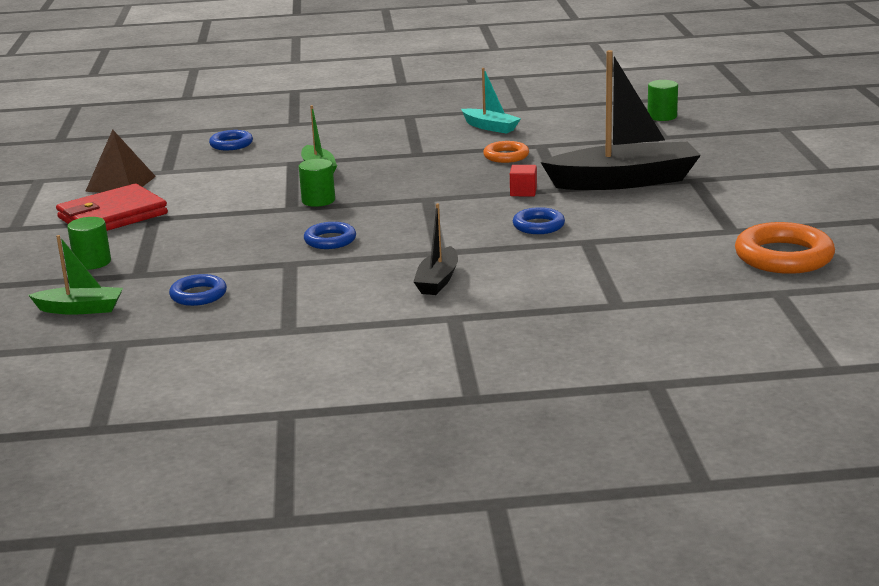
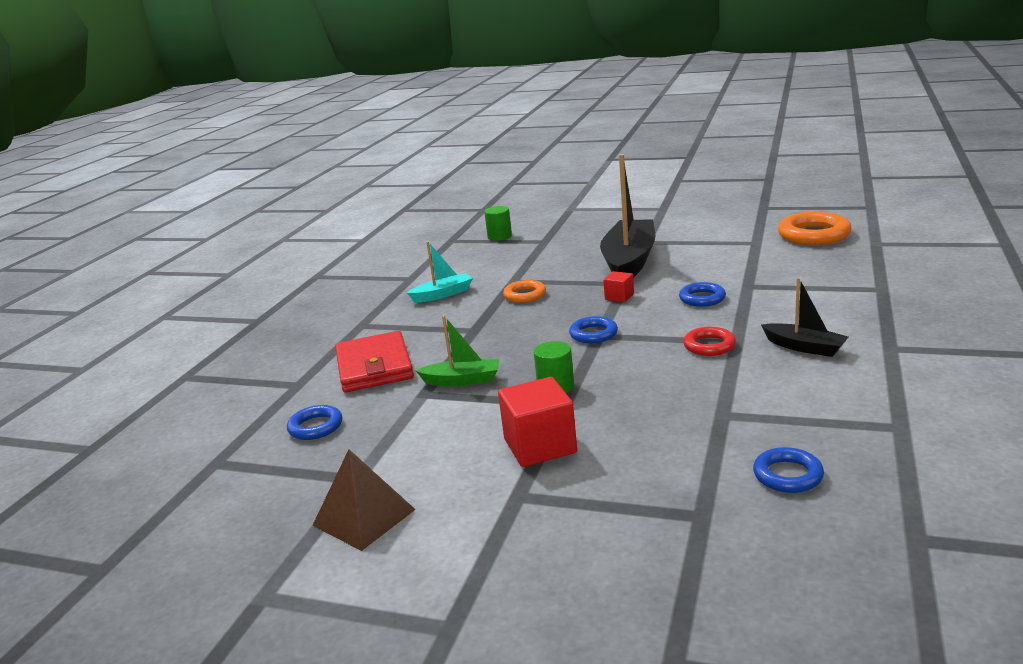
camera: 65 degrees left, 0 degrees up
(81, 309) = (799, 568): green boat -> none
(92, 262) = (640, 552): green cylinder -> none
(112, 216) = (481, 529): red wallet -> red wallet (374, 367)
(222, 212) = (540, 446): none -> red cube
(330, 240) = (673, 389): blue ring -> blue ring (593, 334)
(424, 242) = (709, 346): none -> red ring

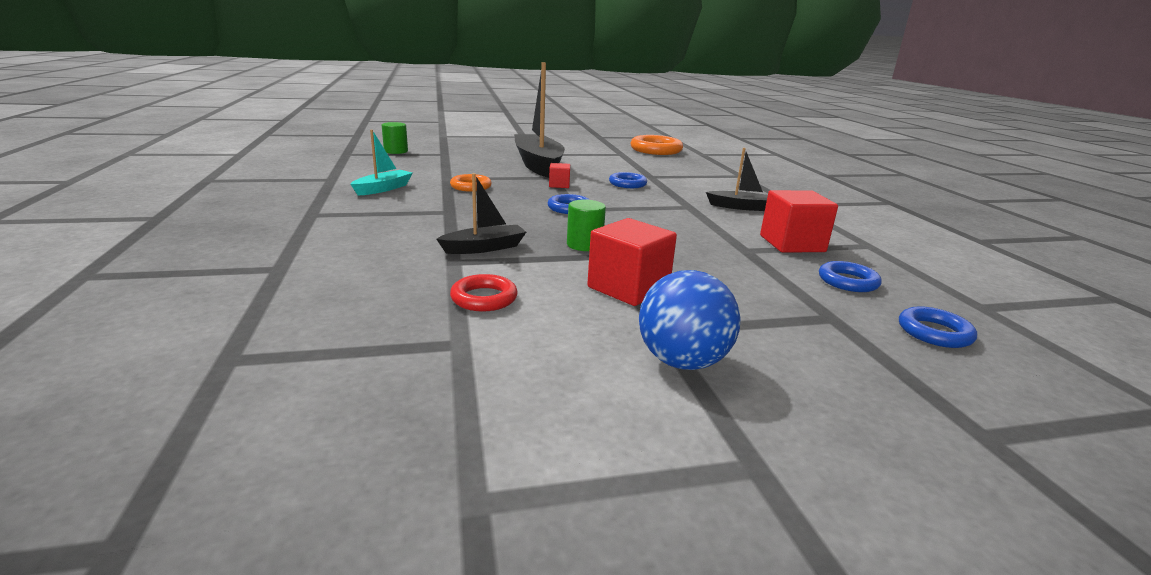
camera: 35 degrees left, 0 degrees up
(315, 427) = (349, 303): blue ring -> blue ring (934, 332)
(364, 517) = (516, 379): brown pyramid -> none
(374, 367) = (367, 245): red wallet -> none
(462, 380) = (484, 248): green boat -> black boat
(498, 530) = (682, 362): none -> blue ball
(709, 346) = (673, 210): red ring -> red ring (484, 298)
(793, 412) = (792, 244): none -> red cube

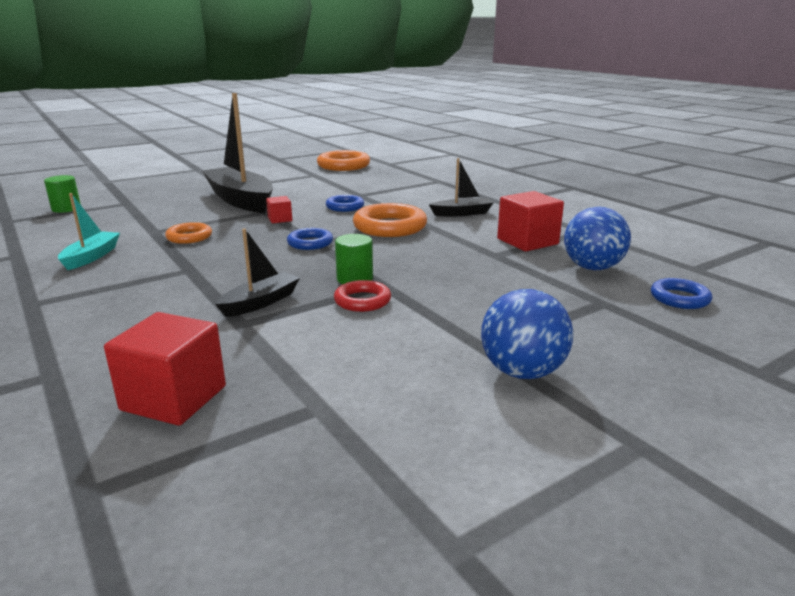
camera: 20 degrees left, 0 degrees up
(484, 298) = (304, 356): red ring -> red ring (362, 301)
(628, 288) = (427, 314): red cube -> red cube (174, 398)
(656, 207) = (390, 227): none -> orange ring
(848, 281) = (592, 268): blue ring -> blue ball

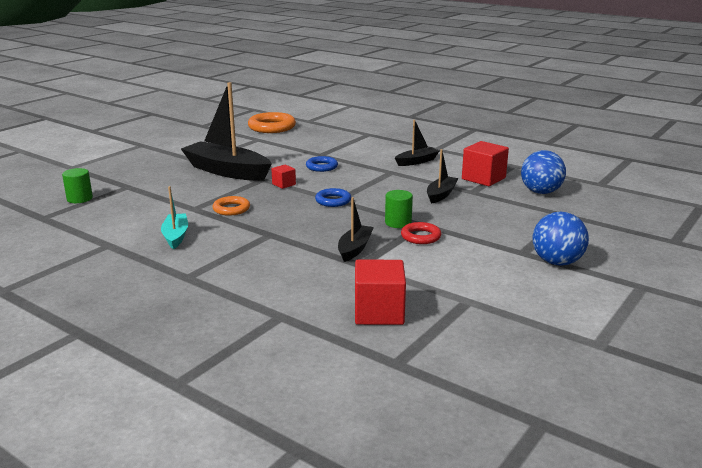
camera: 20 degrees left, 0 degrees up
(390, 227) = (376, 180): orange ring -> none
(450, 253) = (441, 194): none -> black boat
(679, 298) = (605, 205): blue ring -> none

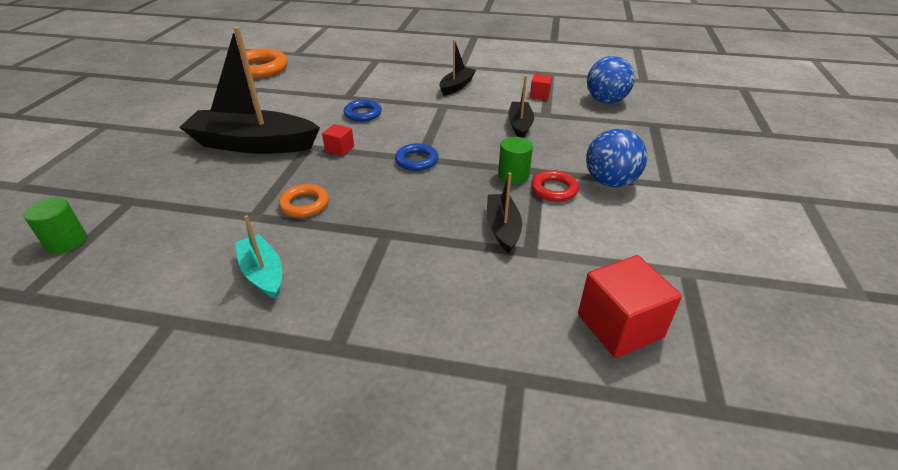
camera: 25 degrees left, 15 degrees up
(483, 178) = (539, 95): red cube -> red cube, size x0.52
(557, 262) = (708, 189): blue ball -> blue ball (610, 182)

